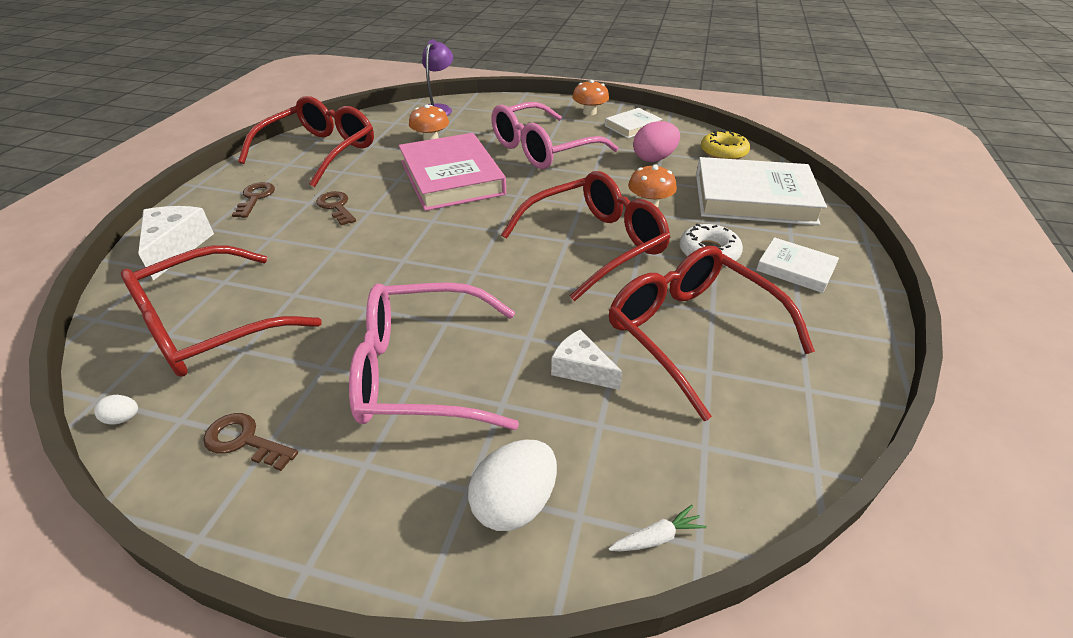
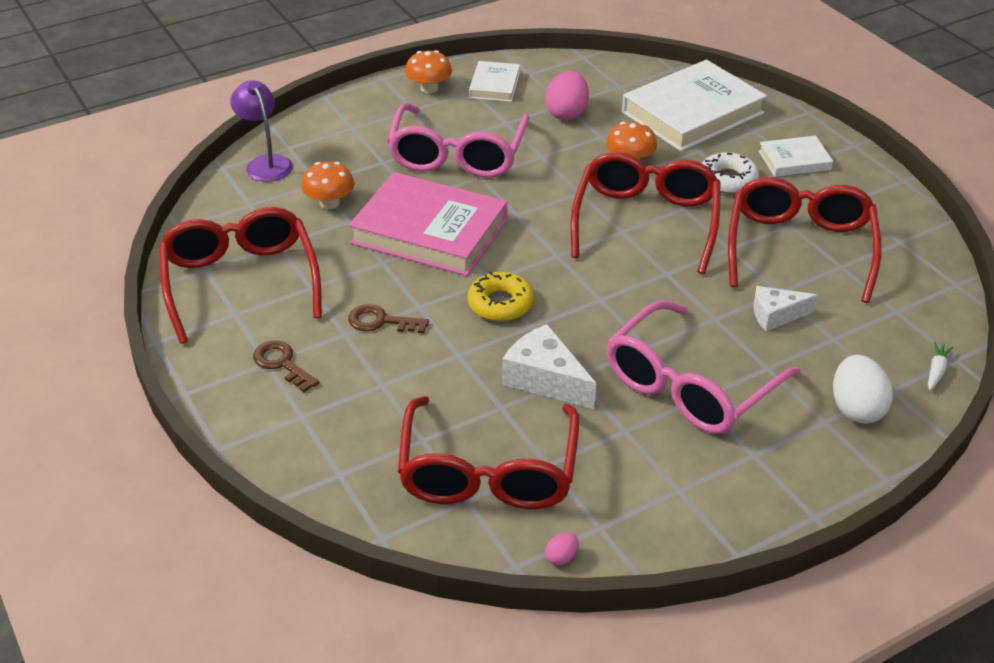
camera: 45 degrees left, 0 degrees up
(123, 418) = (561, 557): white egg -> pink egg
(176, 247) = (312, 449): white cheese -> white cheese (545, 379)
(244, 440) = (664, 502): brown key -> none
(691, 333) = (799, 248): red glasses -> red glasses turned 90 degrees clockwise
(723, 152) = (609, 76): yellow donut -> yellow donut (500, 304)

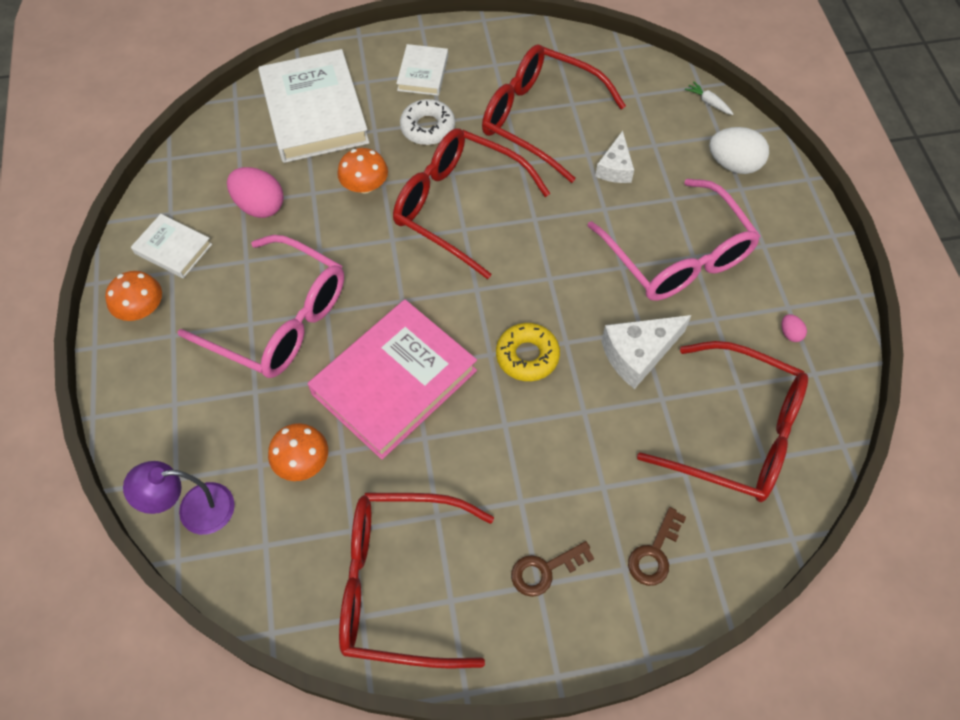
camera: 70 degrees left, 20 degrees up
(380, 321) = (514, 464): brown key -> brown key (654, 553)
(561, 557) = (840, 410): pink egg -> pink egg (790, 333)

